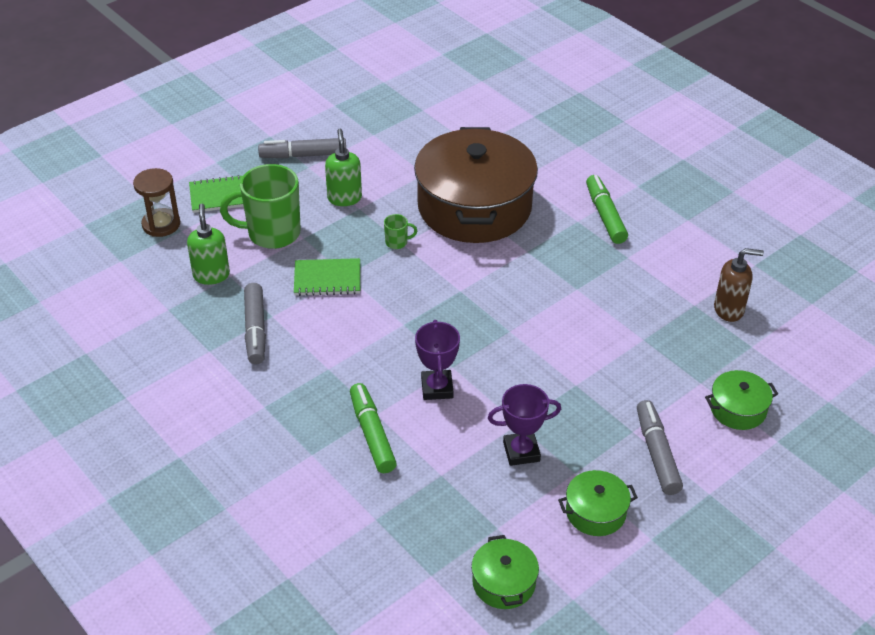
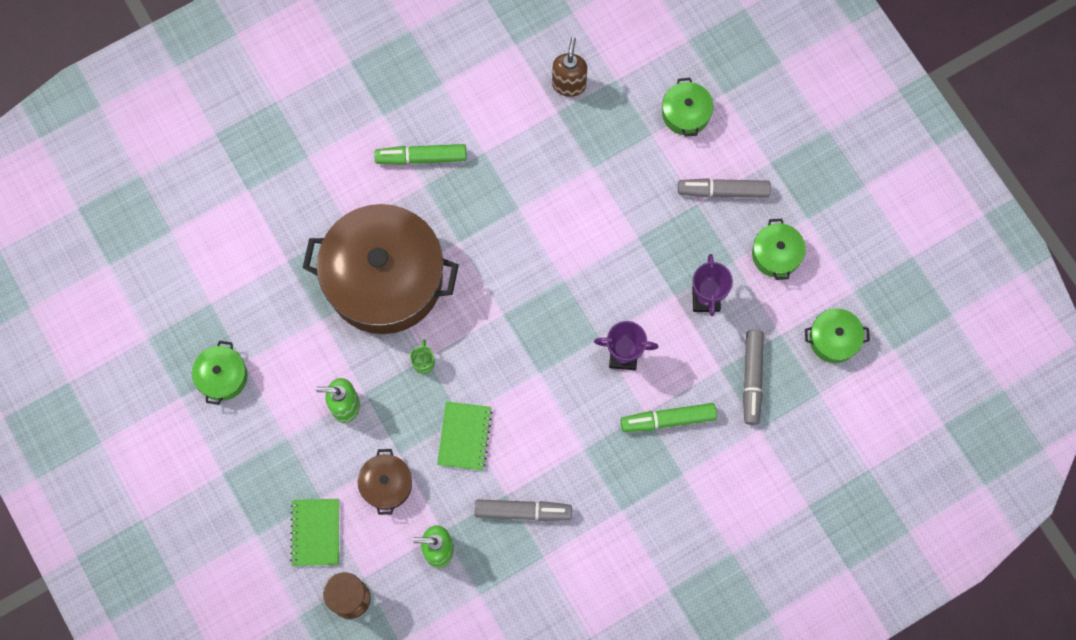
camera: 80 degrees left, 30 degrees up
(272, 233) = (386, 484): green mug -> brown pot
(303, 155) = (264, 441): grey marker -> grey marker (752, 379)
(358, 124) = (222, 376): none -> green pot

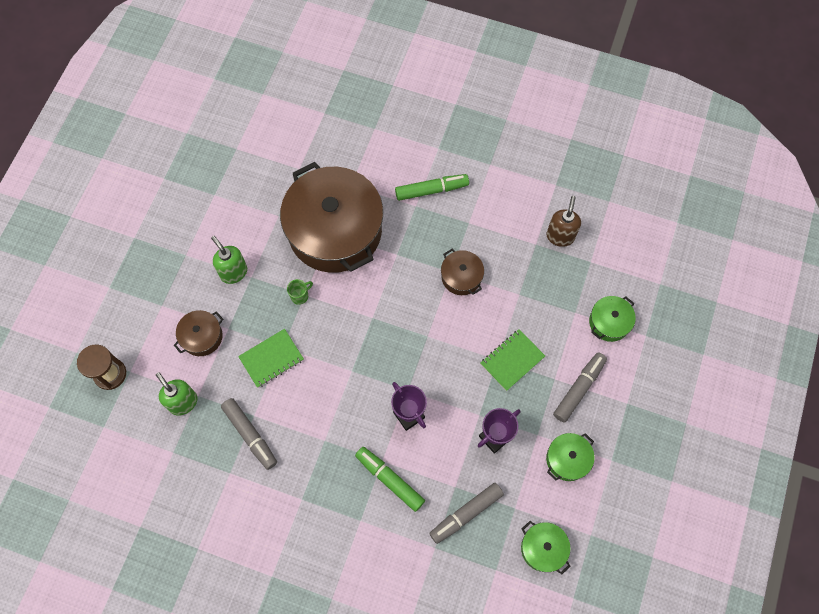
camera: 50 degrees right, 5 degrees down
(222, 376) = (195, 190): green pot -> none
(315, 532) = (137, 320): green notebook -> green notebook (512, 360)
(421, 158) = (431, 190): green marker -> green marker turned 120 degrees clockwise
(532, 203) = (461, 277): none -> brown pot
(569, 84) = (560, 236): brown soap dispenser -> brown soap dispenser turned 45 degrees counterclockwise
(723, 191) = (579, 389): grey marker -> grey marker turned 75 degrees clockwise

